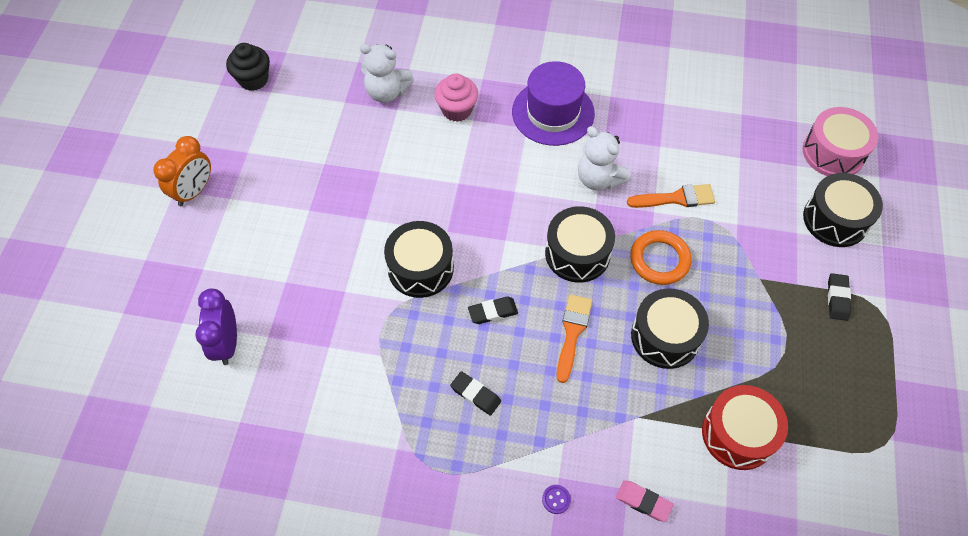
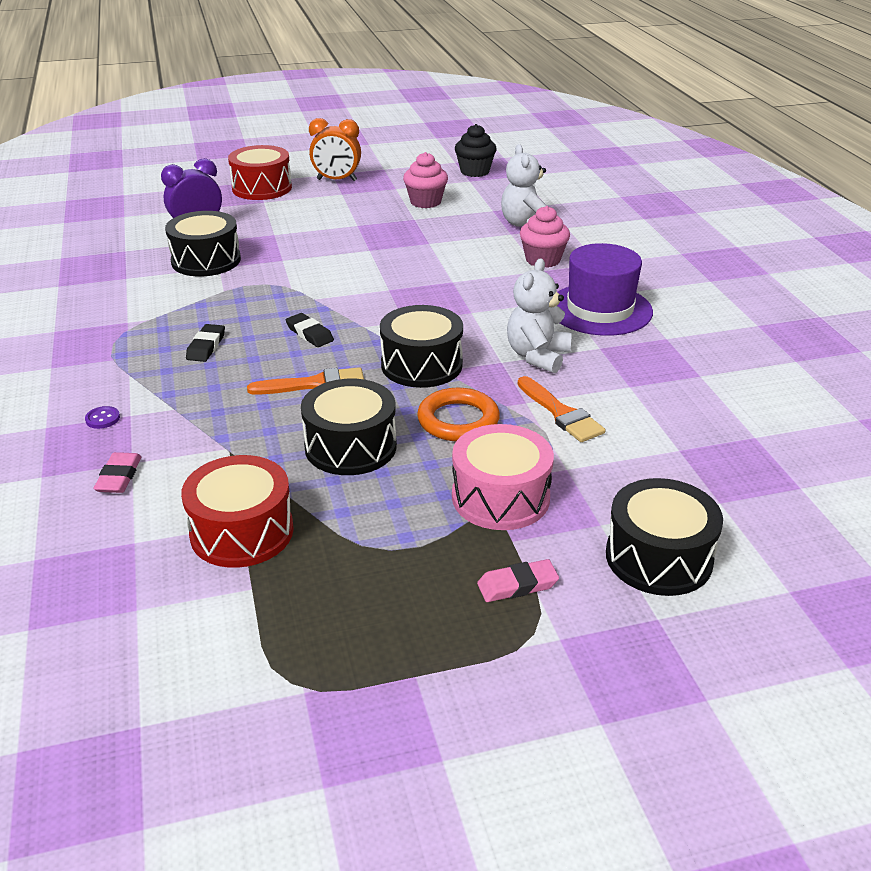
camera: 65 degrees right, 25 degrees down
(167, 260) = (262, 188): none -> red drum
(295, 141) = (425, 202): none -> pink cupcake
(420, 268) = (334, 286): black drum -> black drum (206, 260)
(833, 153) = (782, 533): pink drum -> pink drum (500, 497)
(837, 298) = (517, 585): black eraser -> pink eraser

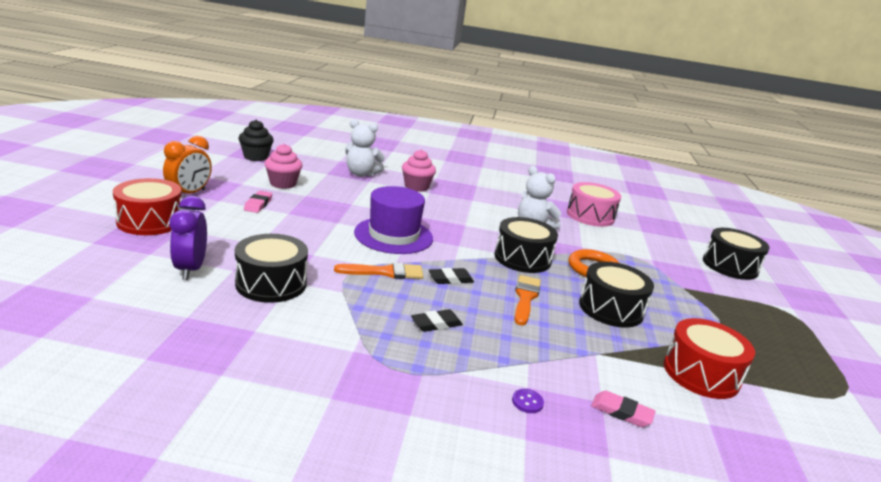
camera: 70 degrees left, 10 degrees down
(206, 346) = (436, 324): black eraser -> black eraser turned 60 degrees counterclockwise
(500, 497) = (675, 283): pink drum -> pink drum (590, 216)
(517, 585) = (752, 304): pink eraser -> pink eraser (258, 204)
(561, 413) = (598, 242): orange brush -> orange brush (385, 272)
(600, 309) = (492, 196): purple hat -> purple hat (393, 235)

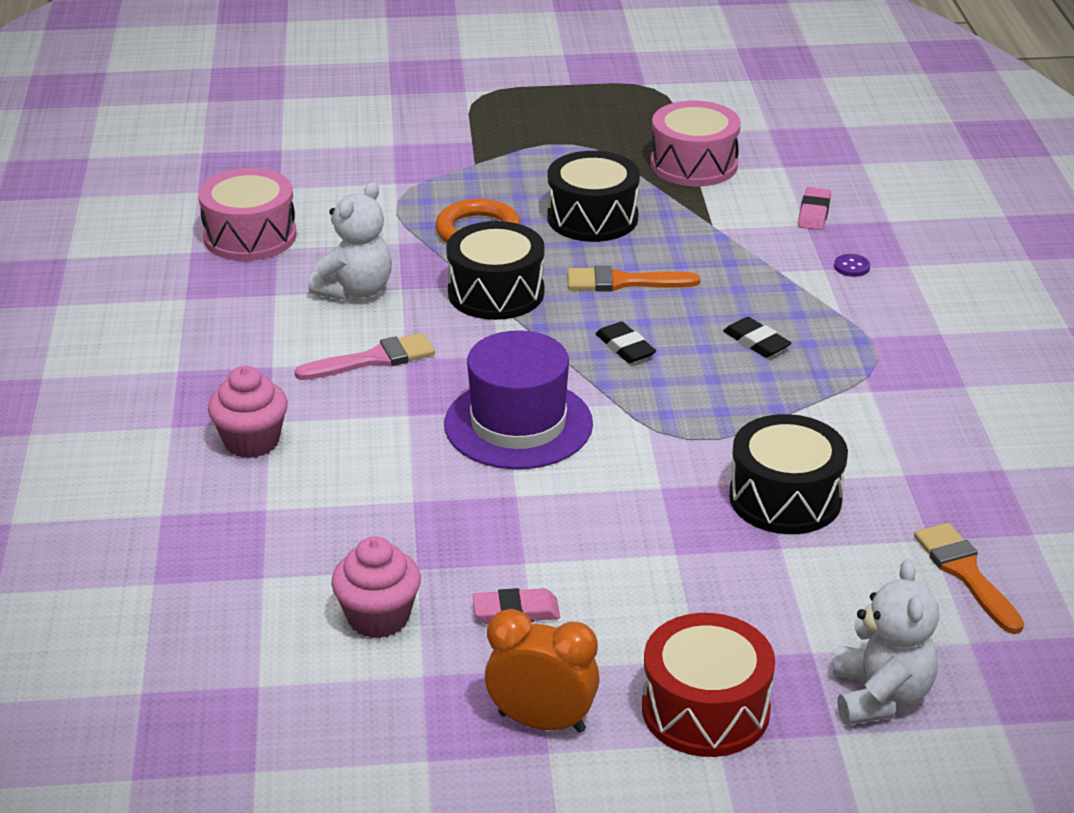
camera: 100 degrees left, 10 degrees up
(190, 269) = (818, 588): purple clock -> none
(256, 157) = (230, 720): black cupcake -> none
(361, 174) = (227, 529): white teddy bear -> white teddy bear (880, 696)
(385, 272) = (657, 406): orange brush -> orange brush (965, 573)
(468, 218) = (374, 359): none -> pink brush
(701, 373) = (694, 165): red drum -> pink drum
(730, 266) = (363, 121): black drum -> none

